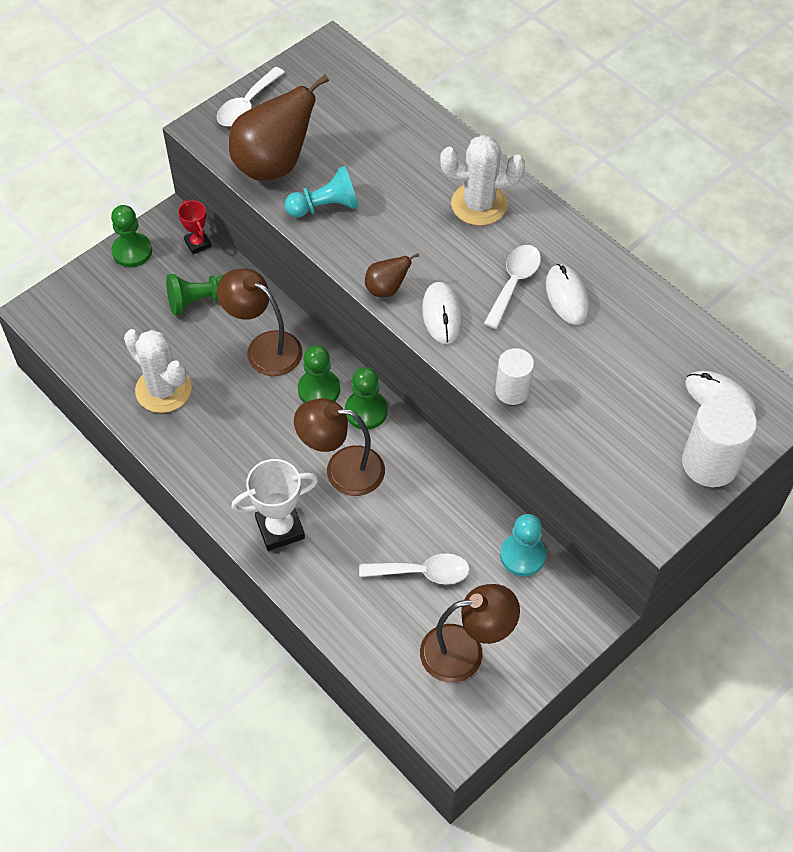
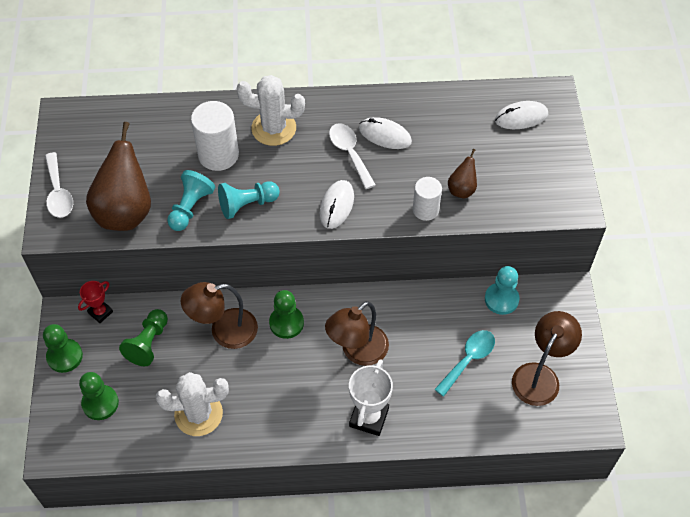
camera: 50 degrees left, 0 degrees up
(198, 243) = (100, 312): red trophy -> red trophy turned 60 degrees counterclockwise
(366, 411) = (327, 308): green pawn -> green pawn (100, 403)
(371, 245) = (247, 204): none -> turquoise pawn
(386, 289) = (288, 220): brown pear -> brown pear (462, 189)
(423, 572) = (468, 359): white spoon -> turquoise spoon
(442, 314) = (336, 205): white mouse -> white mouse turned 75 degrees clockwise
(479, 204) = (274, 128): white cactus -> white cactus turned 60 degrees clockwise
(710, 463) = (559, 153): white cylinder -> white cylinder (218, 155)

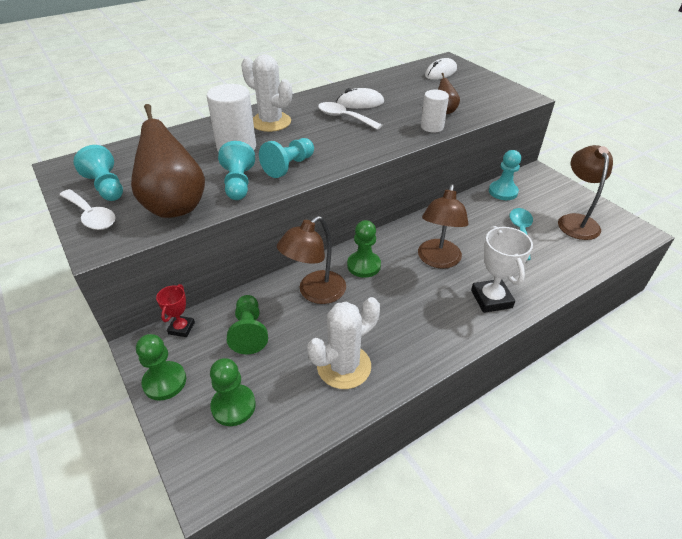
camera: 30 degrees left, 15 degrees down
(85, 160) = (106, 187): none -> turquoise pawn
(274, 128) = (271, 122): white cactus -> white cactus turned 60 degrees clockwise
(336, 205) = (364, 145): white mouse -> none

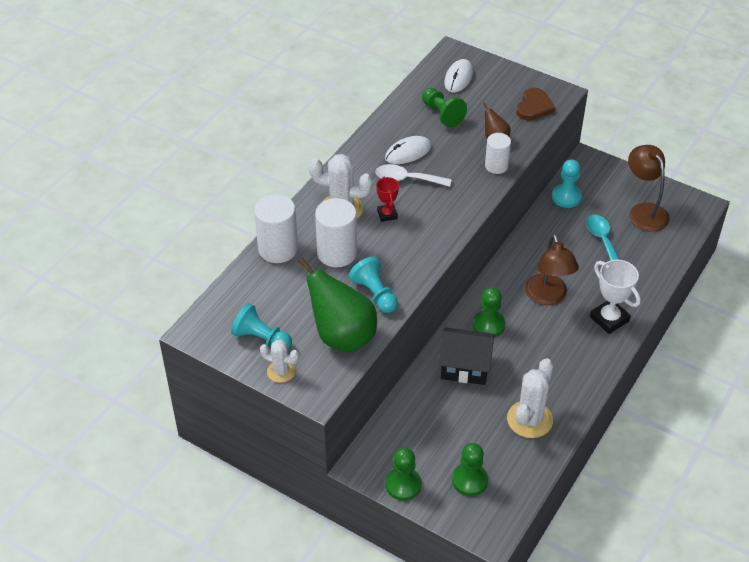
camera: 25 degrees left, 5 degrees up
(91, 216) = (281, 371): white spoon -> white cactus
(175, 206) = (342, 336): brown pear -> green pear
(181, 328) = (378, 440): red trophy -> red trophy (387, 214)
(192, 133) = (278, 249): none -> white cylinder
(249, 332) = (436, 421): green pawn -> green pawn (442, 114)
(289, 166) = (403, 259): turquoise pawn -> none
(315, 293) = (465, 367): brown lamp -> black house
(496, 100) = (534, 107): none -> brown heart

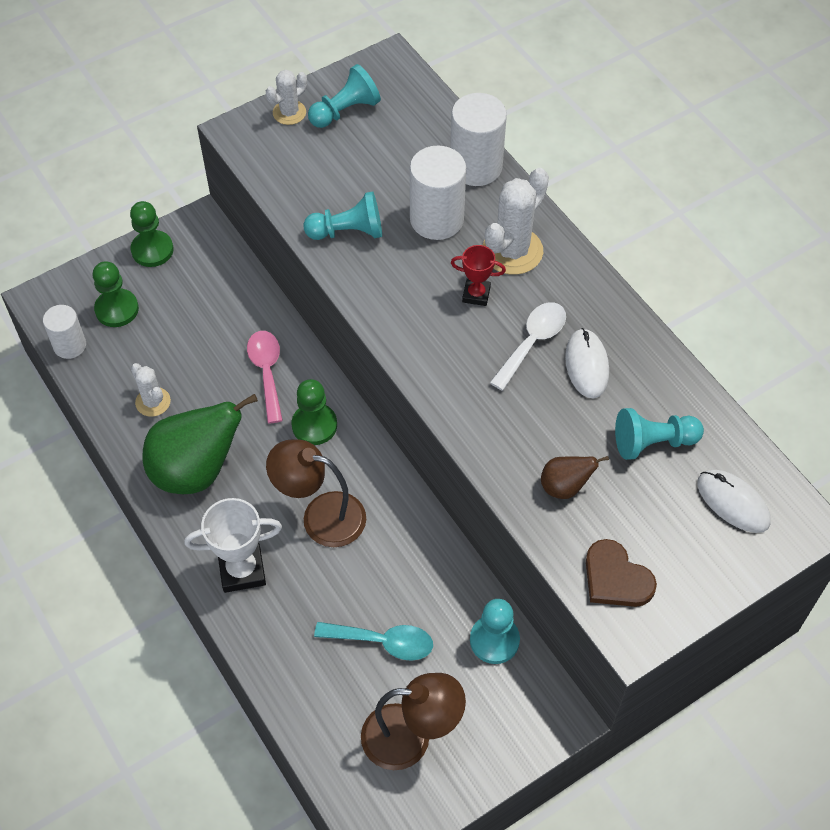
camera: 115 degrees right, 10 degrees up
(342, 336) = (304, 179): green pear -> green pear (196, 470)
(442, 114) = (653, 442): green pawn -> turquoise pawn
(465, 367) = (267, 372): black house -> pink spoon
(496, 166) = (505, 461): white cylinder -> white cylinder (70, 345)
(529, 419) = (153, 402): white cactus -> white cactus, size x0.59

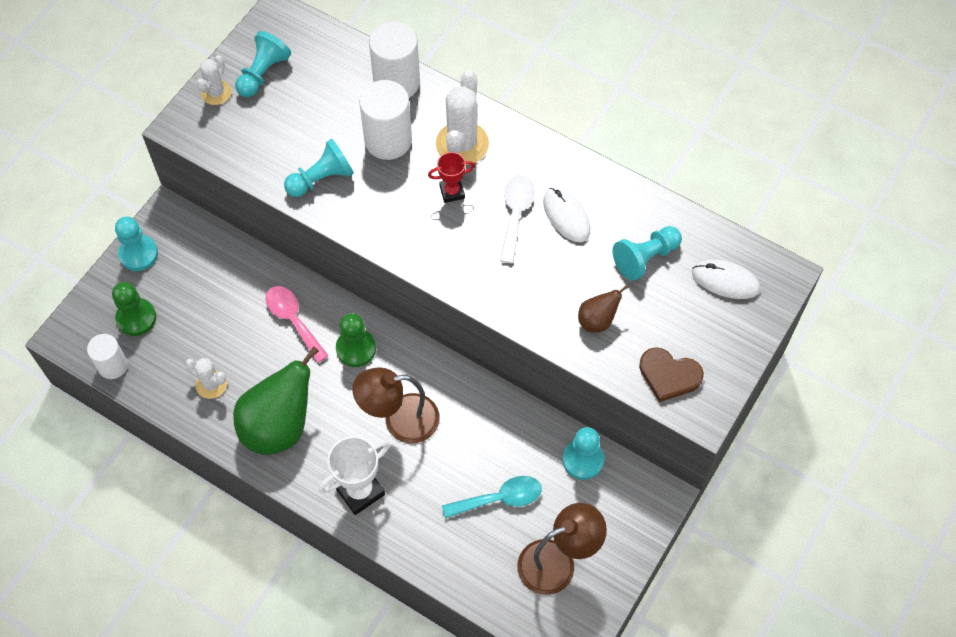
camera: 25 degrees left, 5 degrees up
(152, 250) = (138, 254): green pawn -> turquoise pawn

